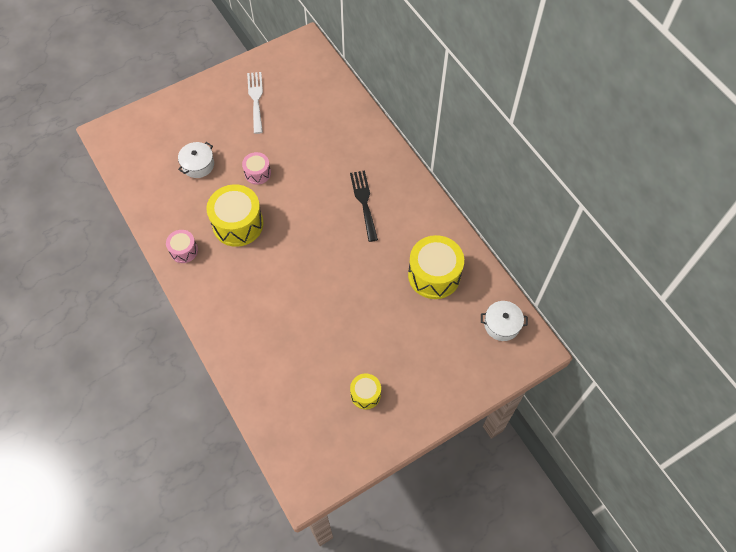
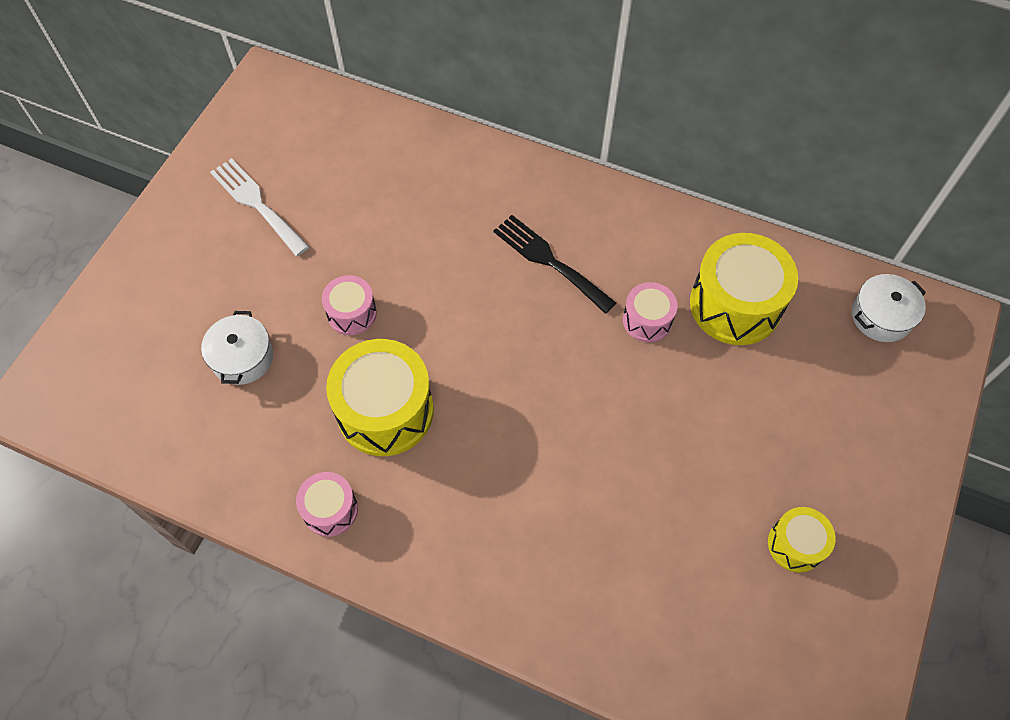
camera: 35 degrees left, 0 degrees up
(386, 256) = (647, 320): none -> pink drum

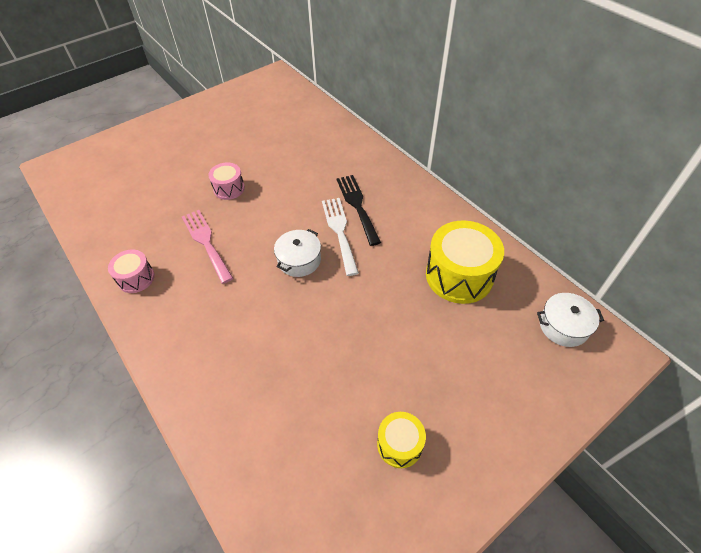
camera: 30 degrees right, 10 degrees down
(242, 357) = (158, 186): white pot -> white pot (299, 260)
(256, 203) = (225, 123): white fork -> white fork (339, 231)
(385, 411) = (206, 242): yellow drum -> pink fork
(647, 320) = (394, 260): pink drum -> none

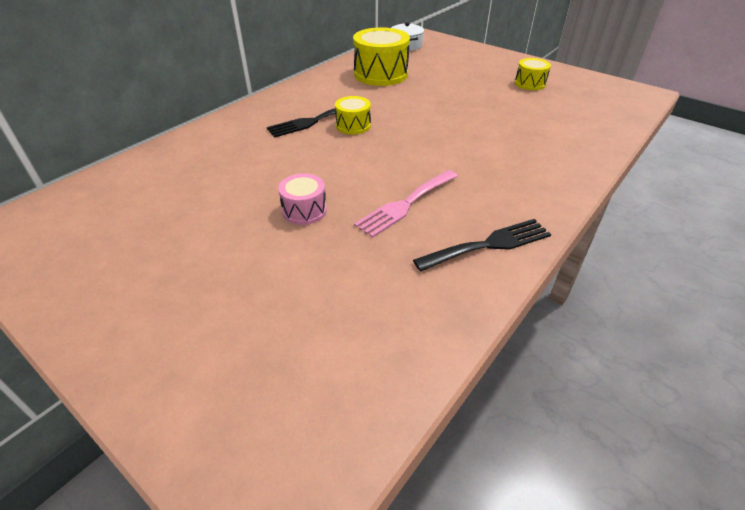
camera: 105 degrees left, 10 degrees down
(136, 278) = (489, 244): pink drum -> black fork
(299, 260) = (400, 140): white pot -> none
(339, 231) = (353, 125): white fork -> yellow drum

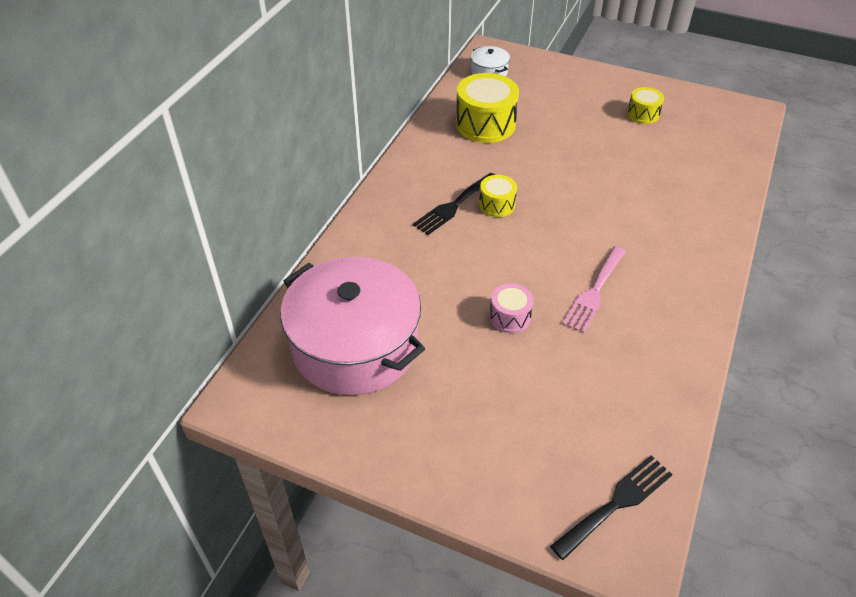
camera: 15 degrees left, 5 degrees up
(138, 207) = (355, 345): none -> pink pot
(489, 244) = (681, 319): black fork -> black fork (616, 503)

